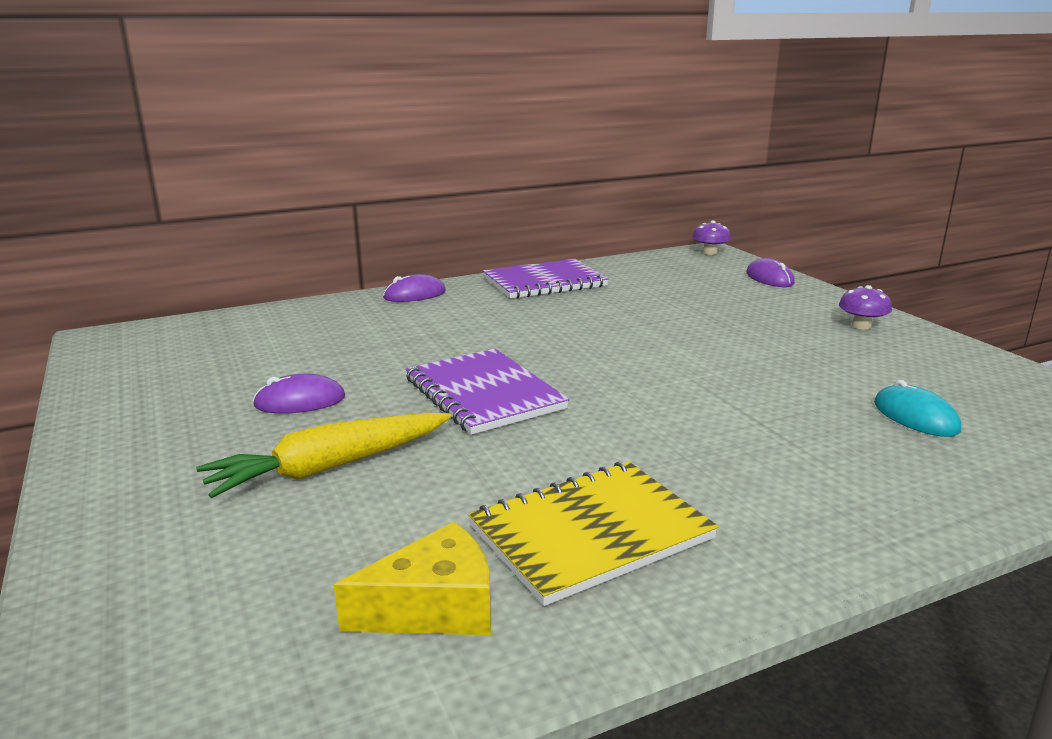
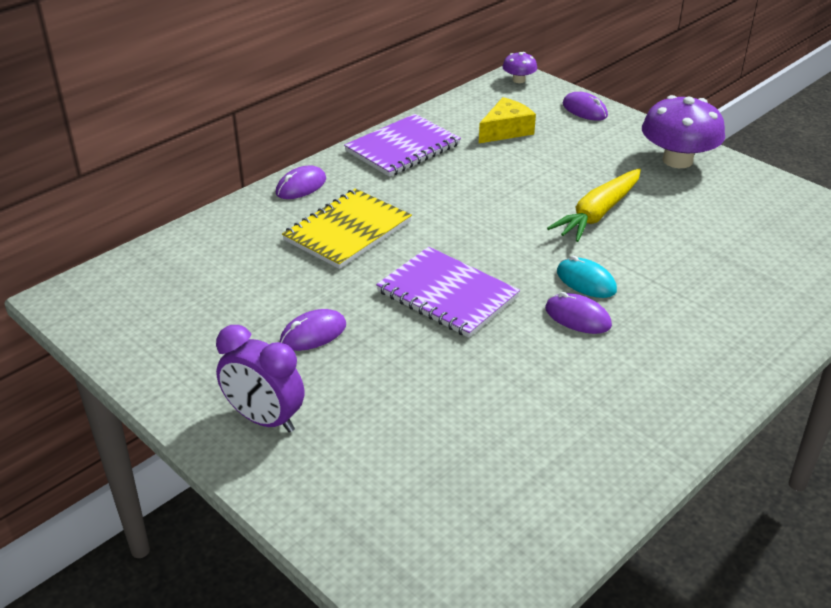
camera: 20 degrees left, 15 degrees up
(158, 465) = (264, 419): none -> purple clock
(330, 467) = (392, 390): yellow carrot -> yellow carrot (598, 213)
(434, 607) = (544, 477): yellow cheese -> yellow cheese (506, 130)
(591, 533) = (599, 401): yellow notebook -> yellow notebook (347, 231)
(629, 440) = (577, 317): none -> purple mouse
(861, 326) = (677, 160): purple mushroom -> purple mushroom, size x2.05
(915, 417) = (746, 253): turquoise mouse -> turquoise mouse (586, 281)

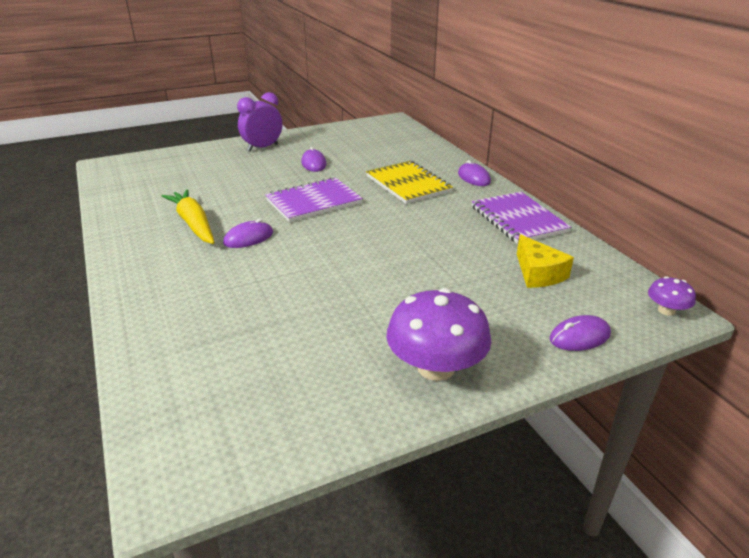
camera: 110 degrees right, 5 degrees down
(586, 281) = (282, 251): turquoise mouse -> none
(598, 213) = (365, 283): yellow carrot -> yellow carrot (193, 224)

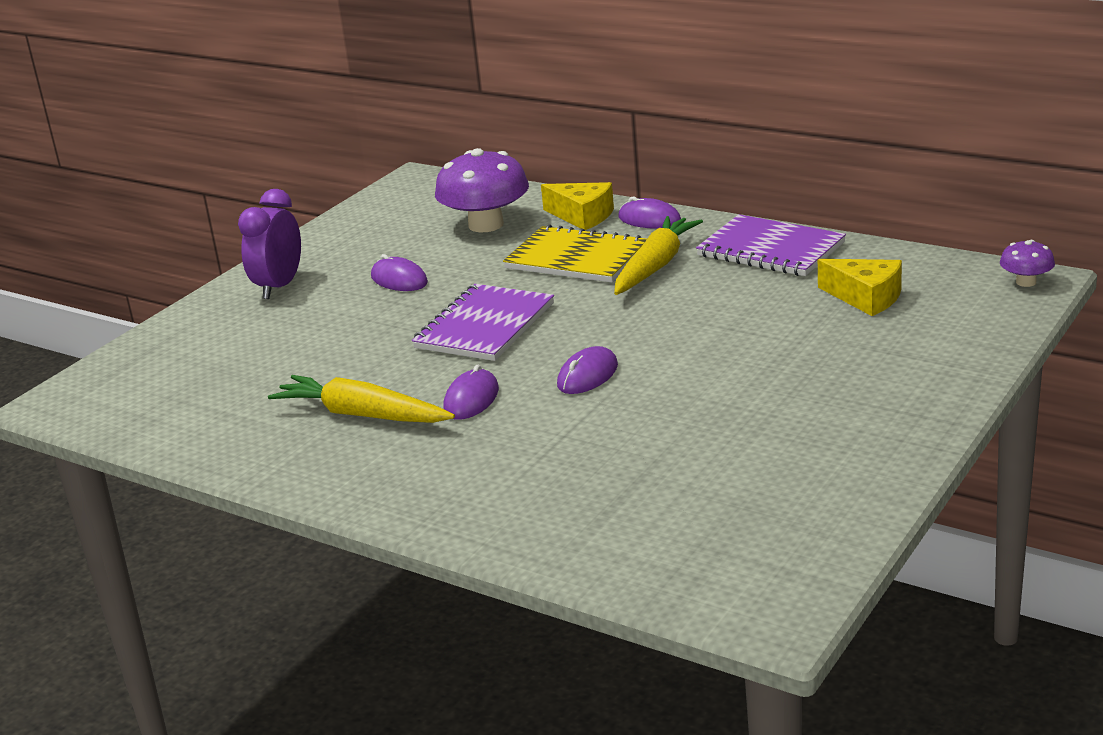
camera: 30 degrees left, 5 degrees down
(436, 367) = (880, 422): purple mushroom -> purple mushroom (486, 225)
(441, 204) = (655, 266): none -> yellow carrot
(442, 164) = (582, 216): none -> yellow cheese
(579, 337) = (976, 338): purple mouse -> purple mouse (587, 375)

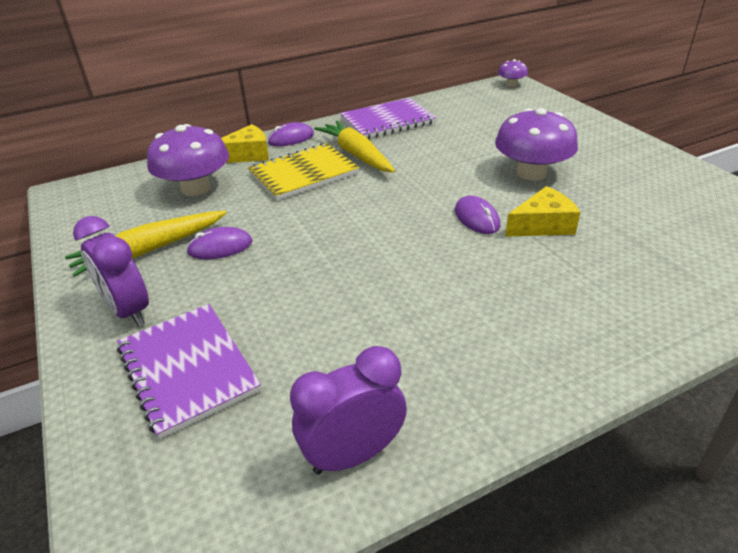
camera: 60 degrees left, 10 degrees up
(198, 432) = (353, 454): none -> purple clock
(362, 415) = (430, 333): yellow carrot -> yellow carrot (150, 250)
(471, 399) = (461, 273): purple mouse -> none
(485, 326) = (352, 234): purple notebook -> purple notebook (188, 369)
(739, 375) = (531, 173): none -> purple mushroom
(866, 297) = (480, 117): yellow cheese -> yellow cheese (542, 225)

